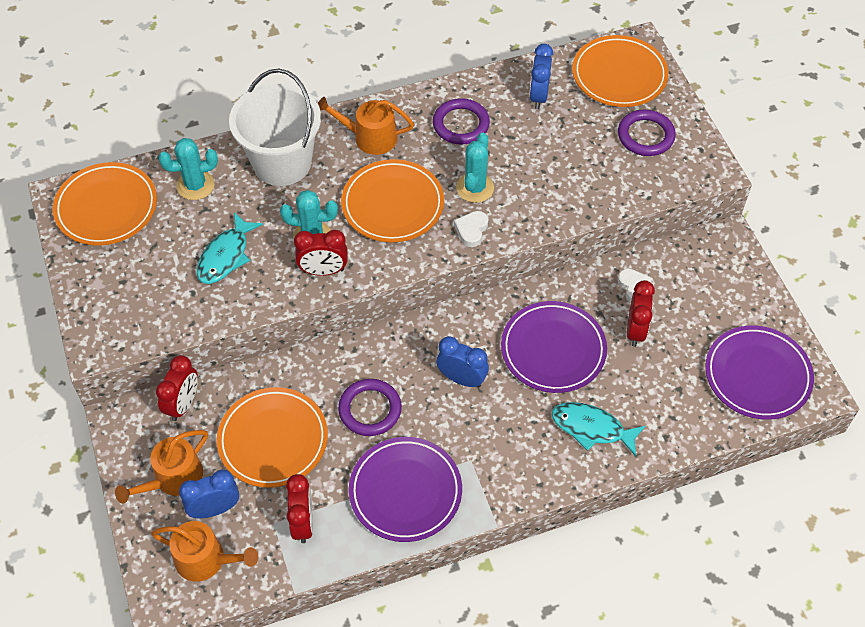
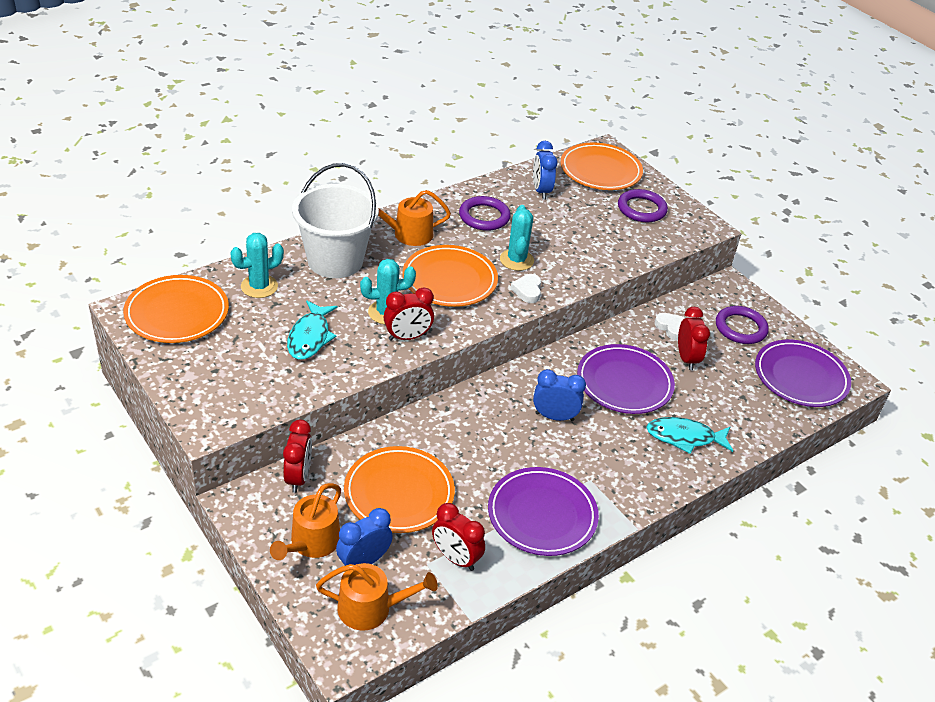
camera: 20 degrees left, 15 degrees down
(303, 523) = (456, 558): red clock -> red clock turned 150 degrees clockwise
(370, 409) = (481, 454): purple ring -> purple ring (740, 328)

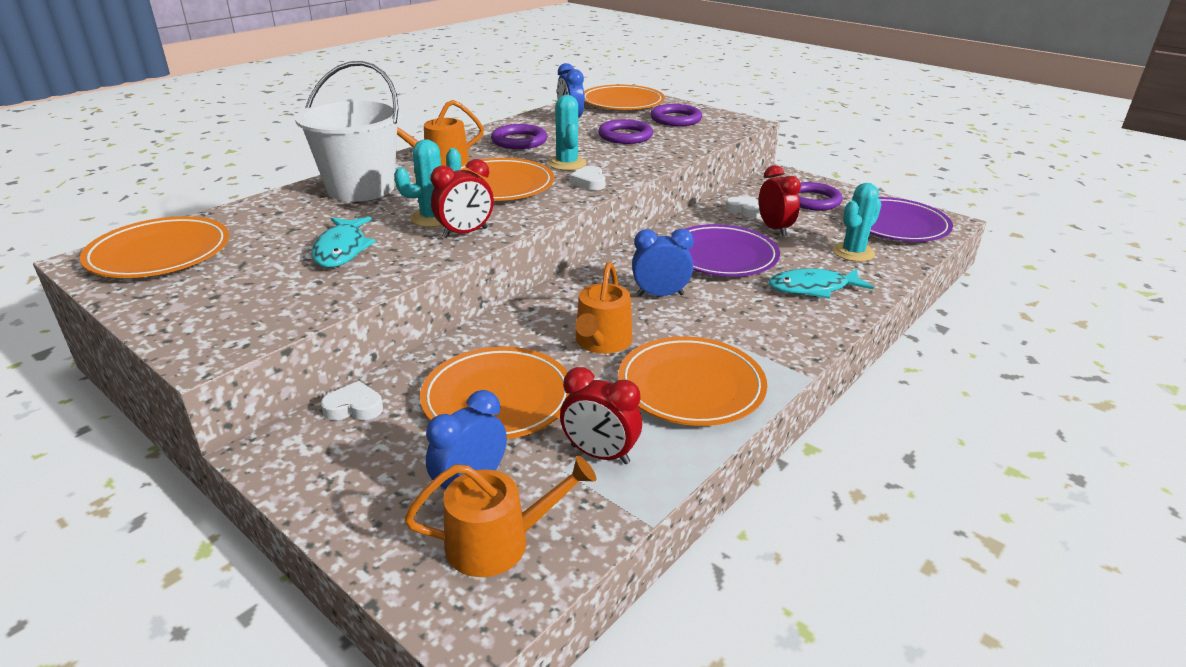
camera: 10 degrees left, 10 degrees down
(259, 286) = (269, 218): turquoise cactus -> turquoise cactus (853, 252)
(298, 477) = (354, 407): red clock -> white heart
(311, 543) = (387, 478): orange watering can -> orange watering can (601, 342)
(542, 515) = (691, 386): purple plate -> orange plate
(583, 227) = (625, 136): none -> purple ring

